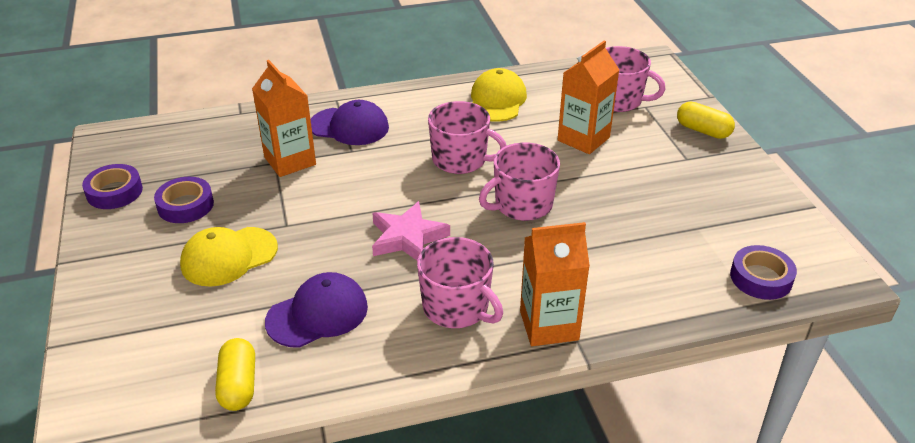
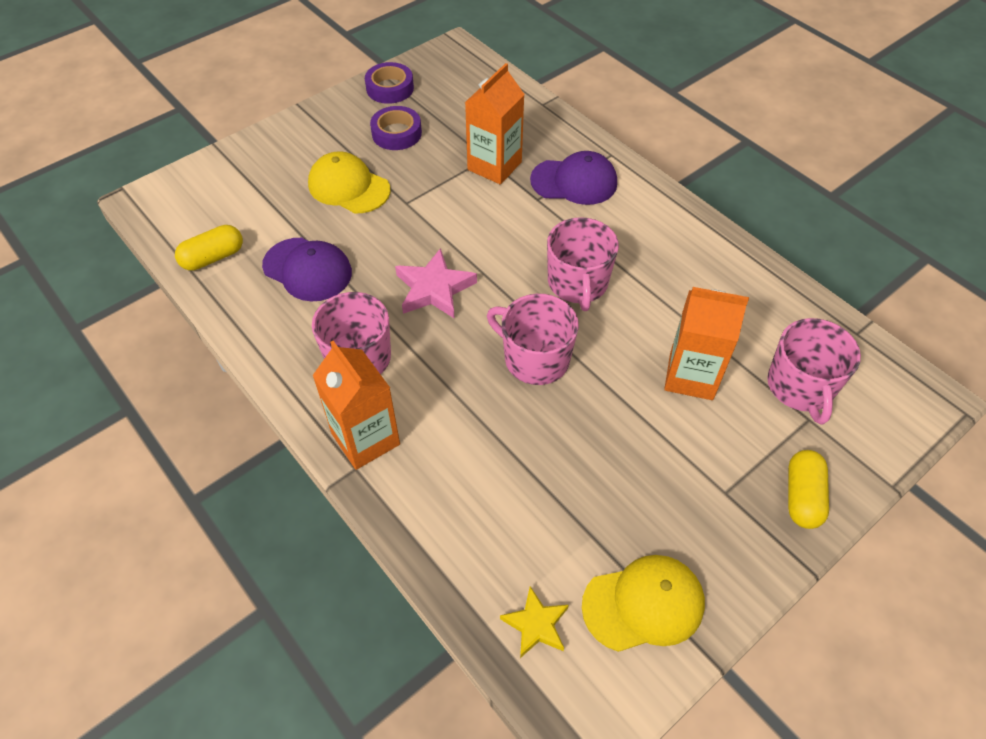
camera: 65 degrees right, 15 degrees up
(349, 126) = (574, 182): purple cap -> purple cap turned 75 degrees counterclockwise
(497, 100) = (708, 275): yellow cap -> yellow cap (643, 604)
(761, 278) = (536, 624): purple tape -> yellow star

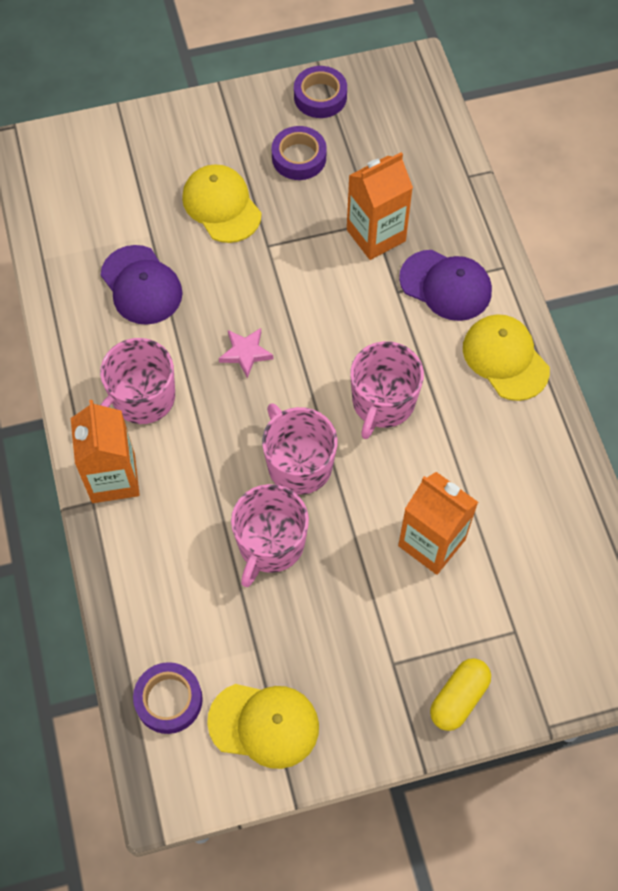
camera: 25 degrees right, 10 degrees up
(213, 258) = (64, 238): yellow capsule -> none
(434, 289) = (246, 353): pink star -> pink star, size x0.65
(536, 624) = (169, 700): yellow star -> purple tape
(656, 216) = (505, 358): none -> yellow cap
(800, 387) = (528, 598): pink mug -> pink mug (270, 544)

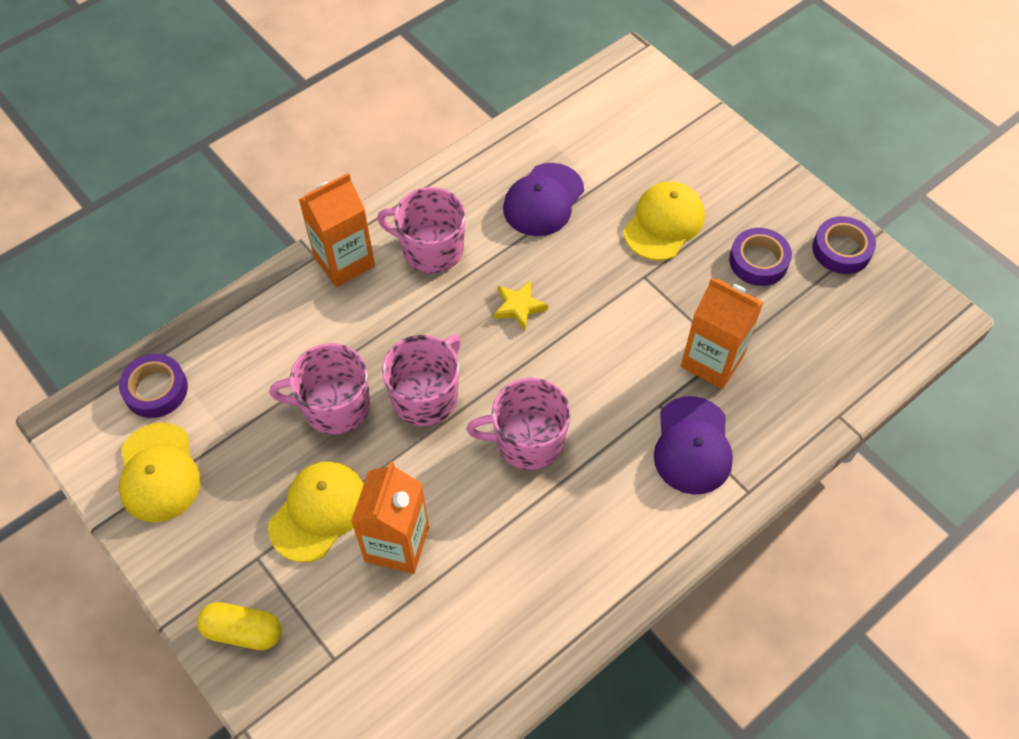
camera: 65 degrees right, 5 degrees down
(246, 353) = (519, 307): pink star -> yellow star
(505, 358) = (639, 534): yellow cap -> yellow cap (318, 512)

